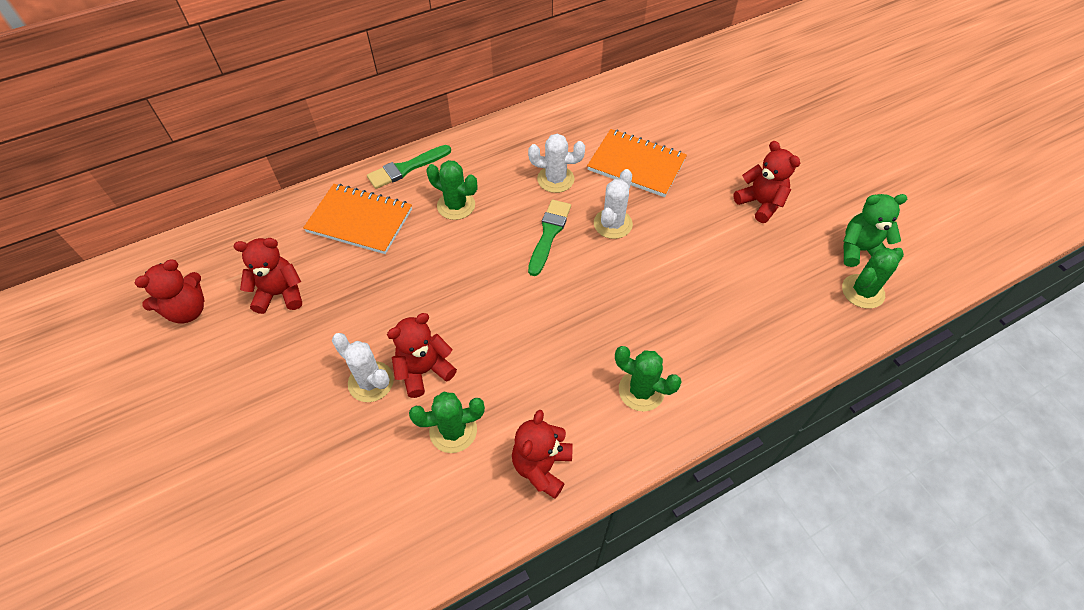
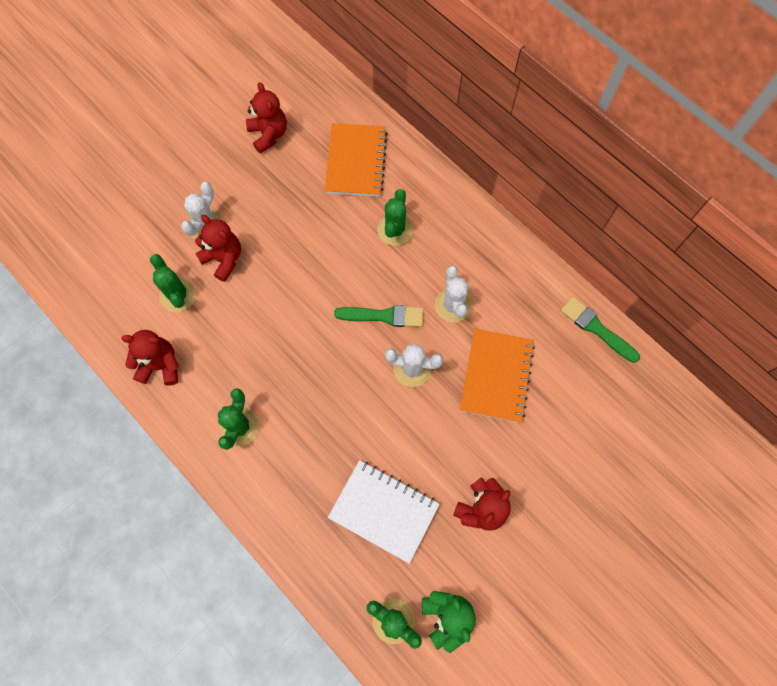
camera: 75 degrees right, 15 degrees up
(187, 310) = (239, 82): red teddy bear -> none
(406, 168) = (426, 176): green brush -> green brush (596, 328)
(754, 277) = (384, 511): none -> white notebook

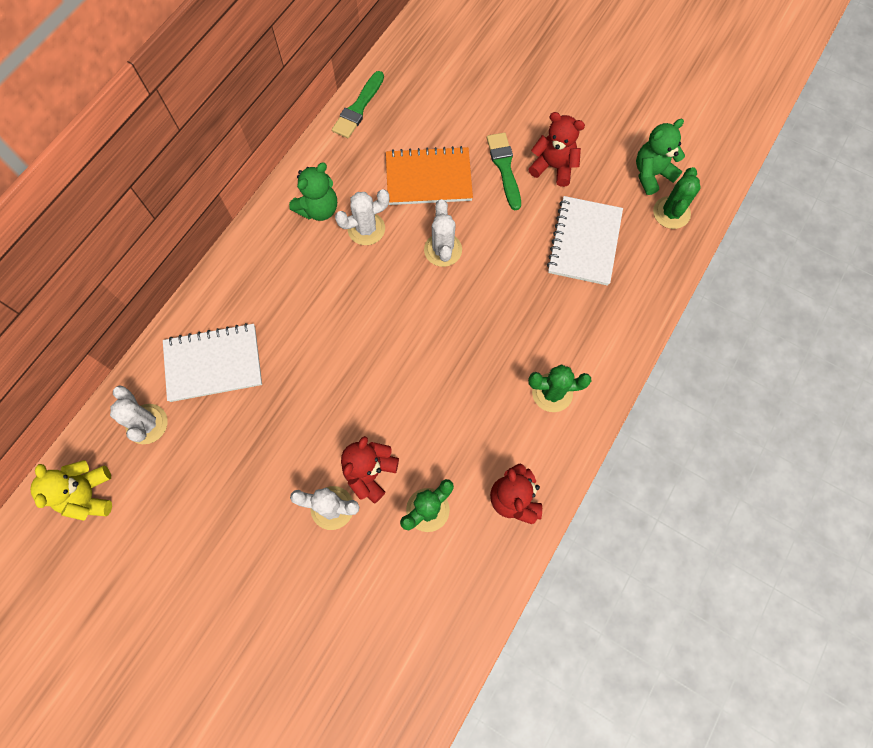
camera: 105 degrees left, 0 degrees up
(269, 134) = (192, 474): red teddy bear -> none
(277, 68) = (89, 495): none -> yellow teddy bear
(320, 110) = (147, 424): none -> white cactus
(356, 161) = (214, 363): orange notebook -> white notebook
(384, 316) = (394, 288): green brush -> green brush (504, 168)
(395, 230) = (293, 302): green cactus -> none
(485, 268) = (318, 209): none -> green teddy bear

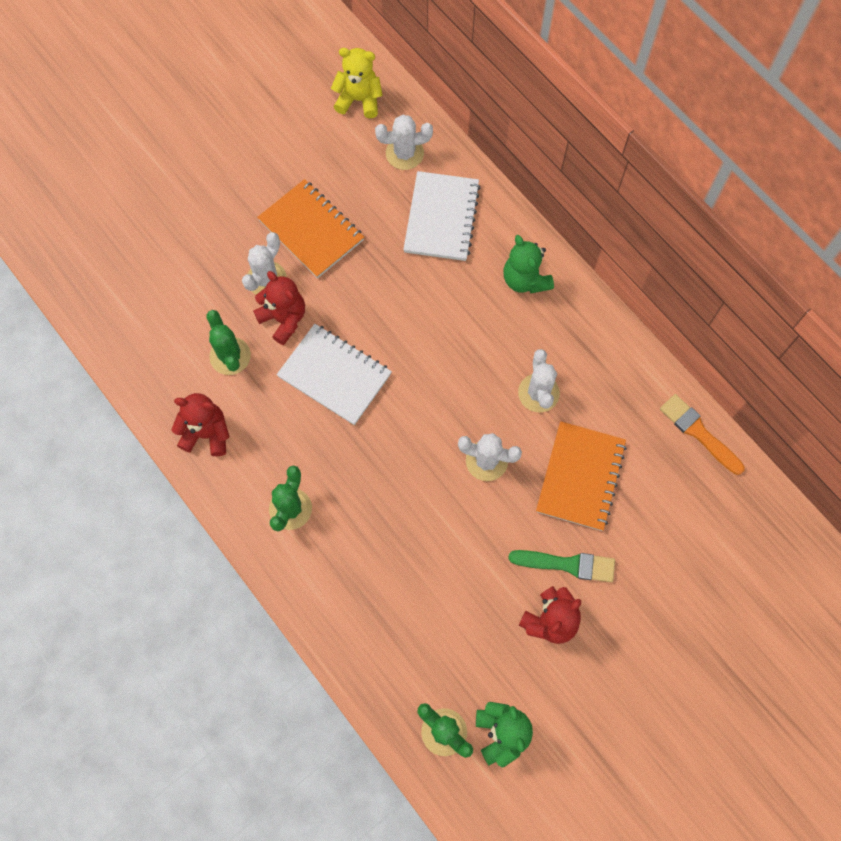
camera: 110 degrees right, 0 degrees up
(263, 484) = (311, 230): none -> orange notebook
(318, 209) = (578, 354): green teddy bear -> green teddy bear (525, 279)
(358, 108) = (698, 432): green brush -> orange brush
(584, 242) = (442, 614): white notebook -> white notebook (334, 375)

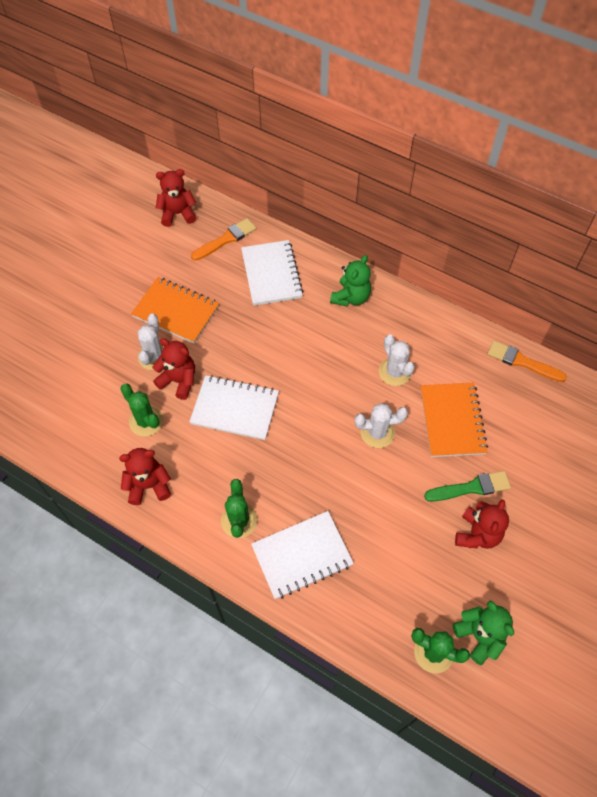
camera: 20 degrees left, 10 degrees down
(344, 573) = (302, 555): none -> white notebook
(359, 100) = (178, 214): yellow teddy bear -> red teddy bear
(404, 153) = (226, 239): white cactus -> orange brush
(525, 279) = (351, 297): green teddy bear -> green teddy bear turned 105 degrees counterclockwise

